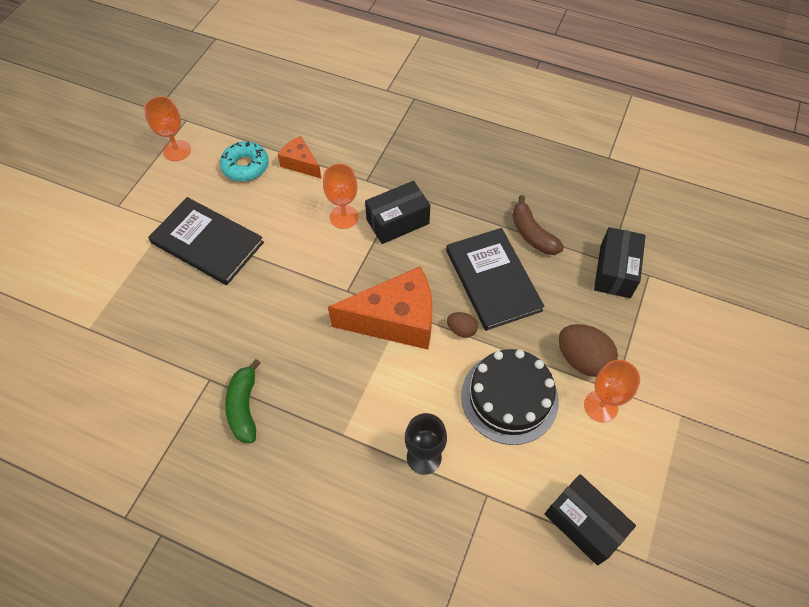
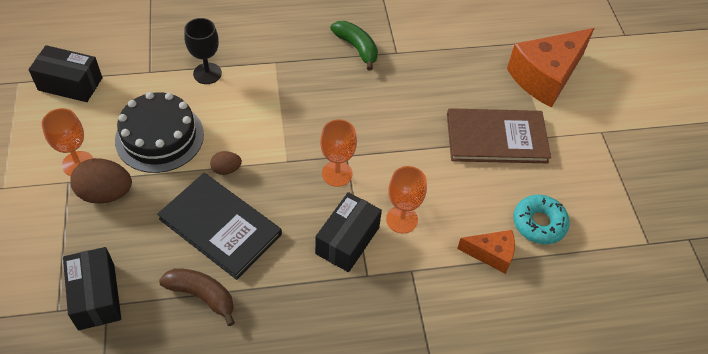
camera: 145 degrees right, 5 degrees down
(177, 150) = (616, 206): orange goblet -> orange goblet (337, 174)
(207, 242) = (496, 138): black book -> brown book
(395, 320) = (288, 151): orange cheese -> orange cheese (545, 77)

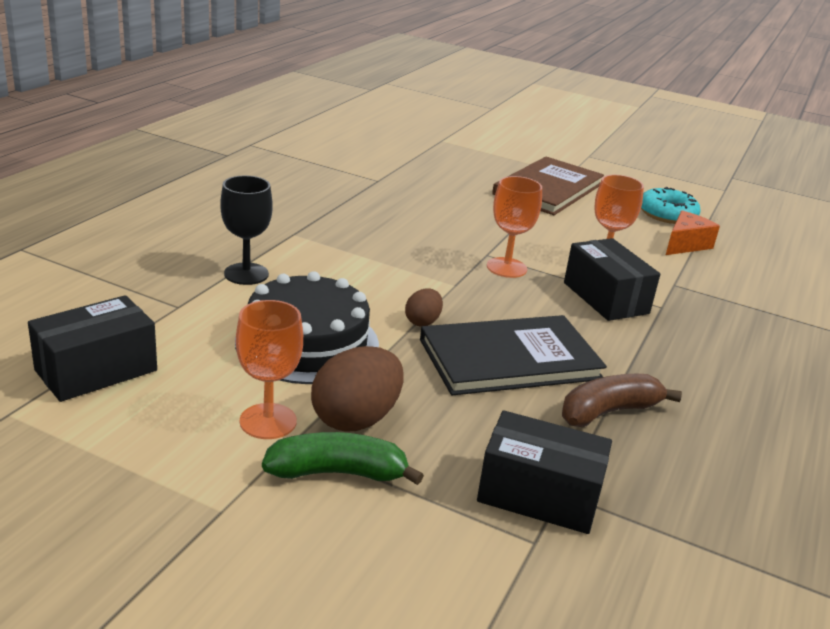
camera: 55 degrees left, 25 degrees down
(356, 48) = (341, 192): green banana -> green banana (337, 473)
(545, 77) = (500, 146): orange cheese -> none

